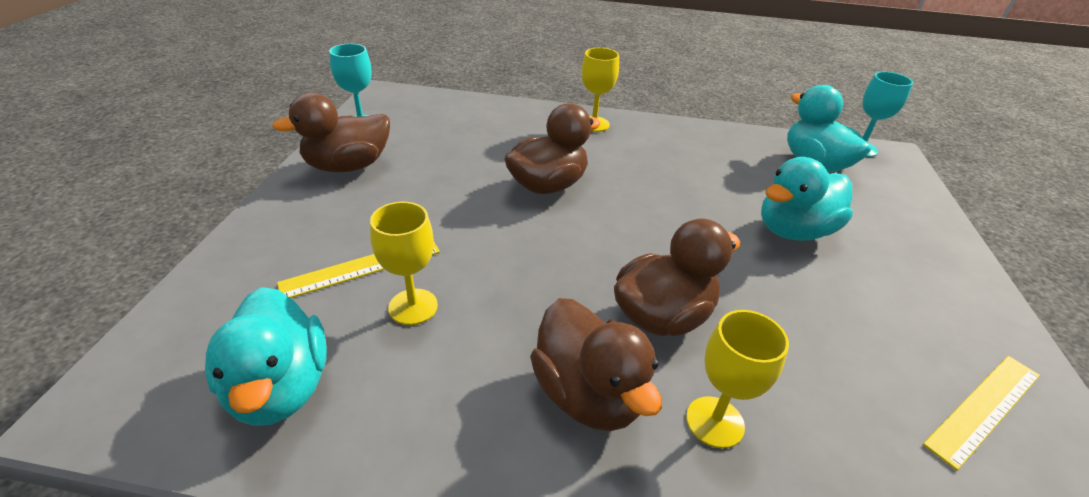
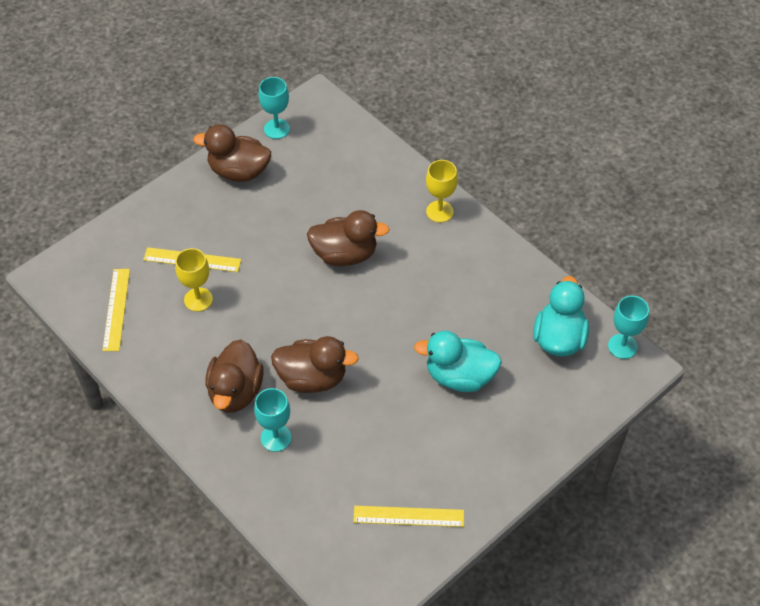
camera: 40 degrees right, 15 degrees up
(280, 387) = (116, 309): turquoise duck -> yellow ruler
(714, 422) = (276, 438): yellow goblet -> turquoise goblet

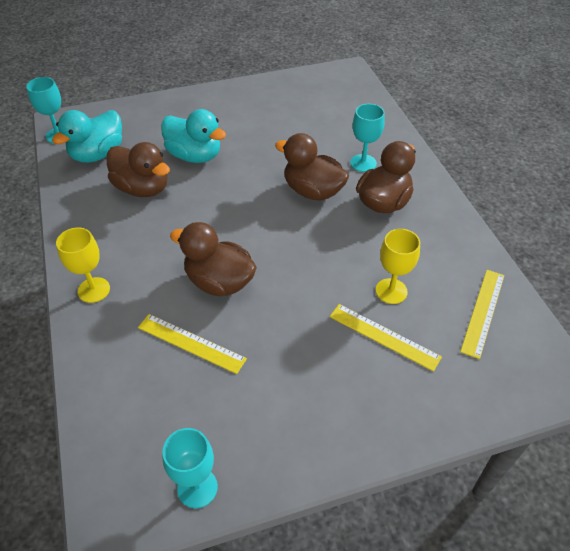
camera: 155 degrees left, 5 degrees down
(238, 171) = (282, 435): brown duck -> brown duck (142, 188)
(408, 516) = (291, 97): yellow ruler -> yellow ruler (191, 343)

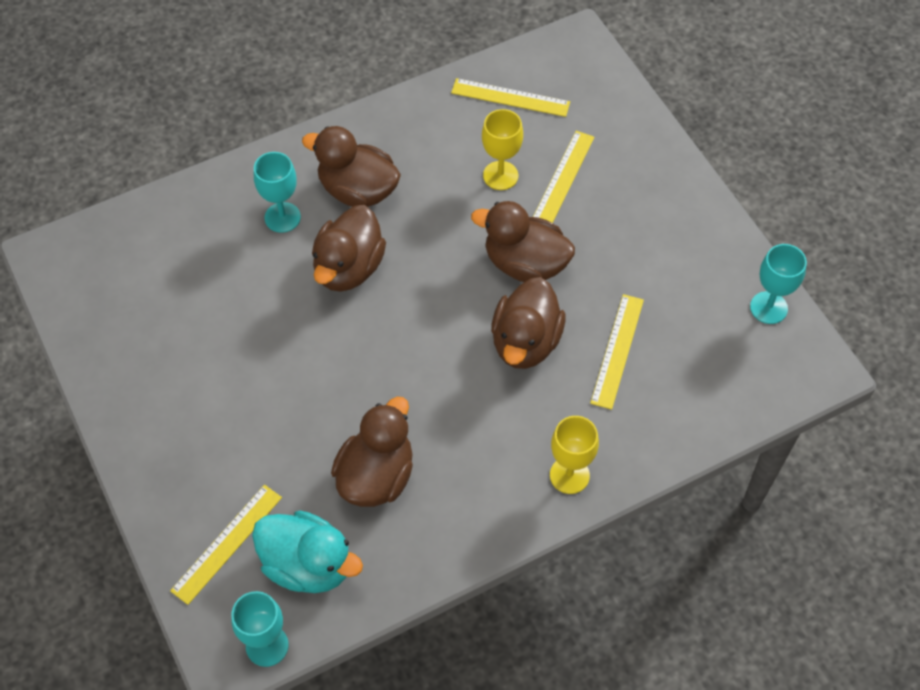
camera: 100 degrees left, 10 degrees up
(129, 125) = (227, 543): none -> yellow ruler
(195, 155) = (293, 426): turquoise duck -> none
(295, 293) = (525, 264): none -> brown duck

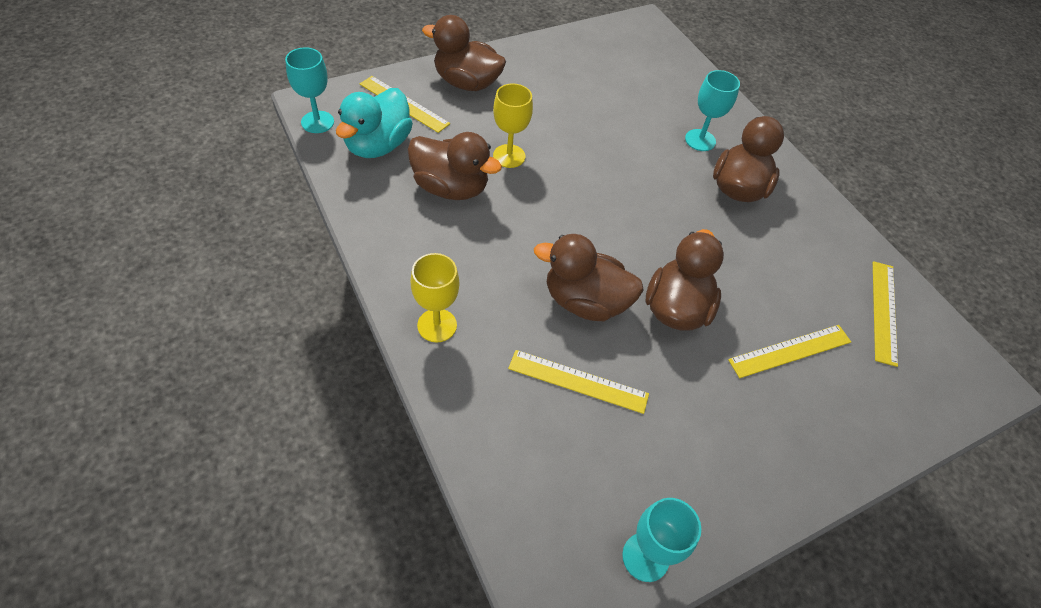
camera: 85 degrees right, 5 degrees down
(348, 268) = (654, 179): brown duck -> brown duck (466, 83)
(500, 175) = (780, 295): yellow goblet -> yellow goblet (509, 156)
(563, 178) = (790, 351): yellow ruler -> yellow ruler turned 45 degrees counterclockwise

